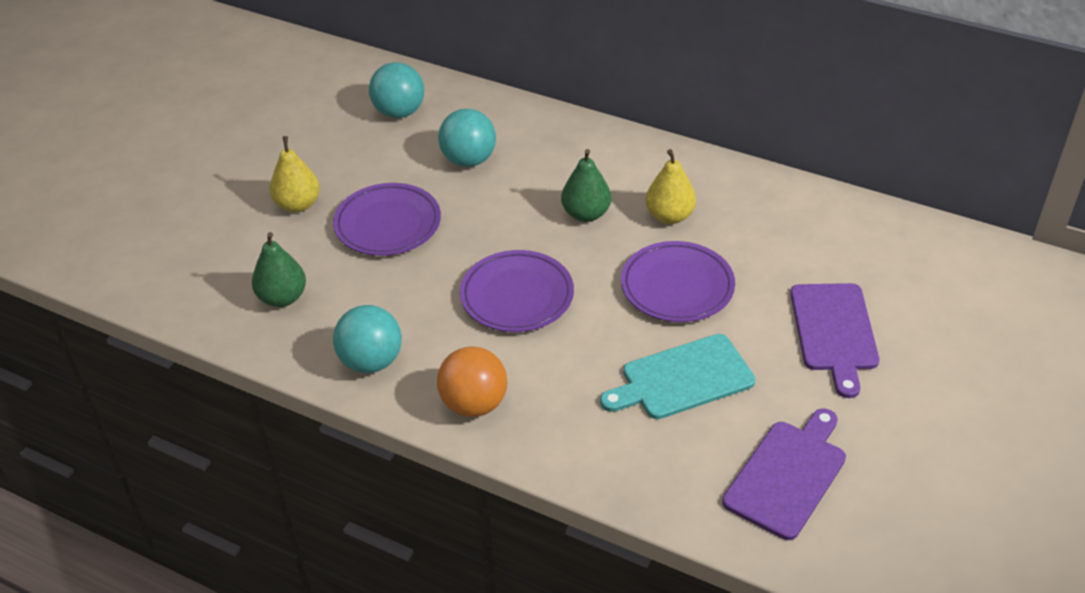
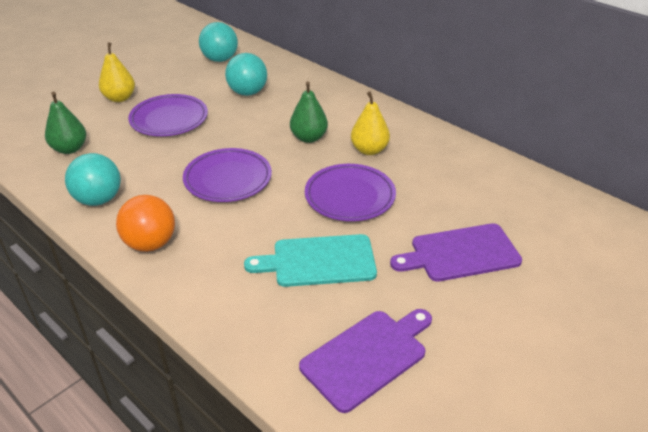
camera: 15 degrees right, 5 degrees down
(834, 331) = (460, 253): purple cutting board -> purple cutting board turned 60 degrees clockwise

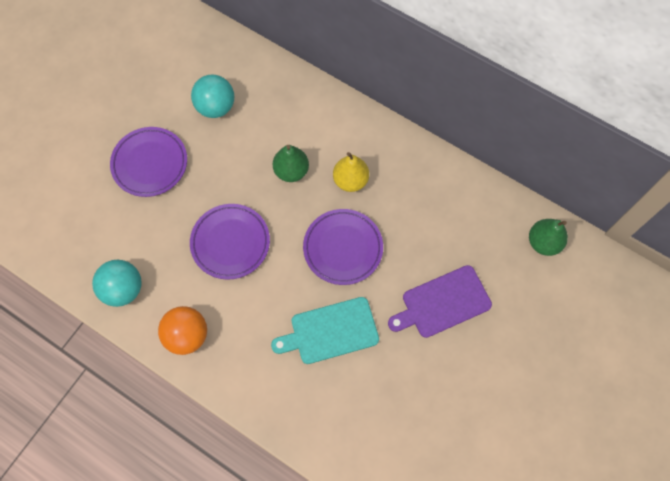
camera: 10 degrees left, 30 degrees up
(70, 149) = (69, 224): green pear -> green pear (543, 242)
(120, 98) = (89, 136): yellow pear -> none
(220, 59) = (172, 51): turquoise ball -> none
(367, 356) = (383, 422): purple cutting board -> none

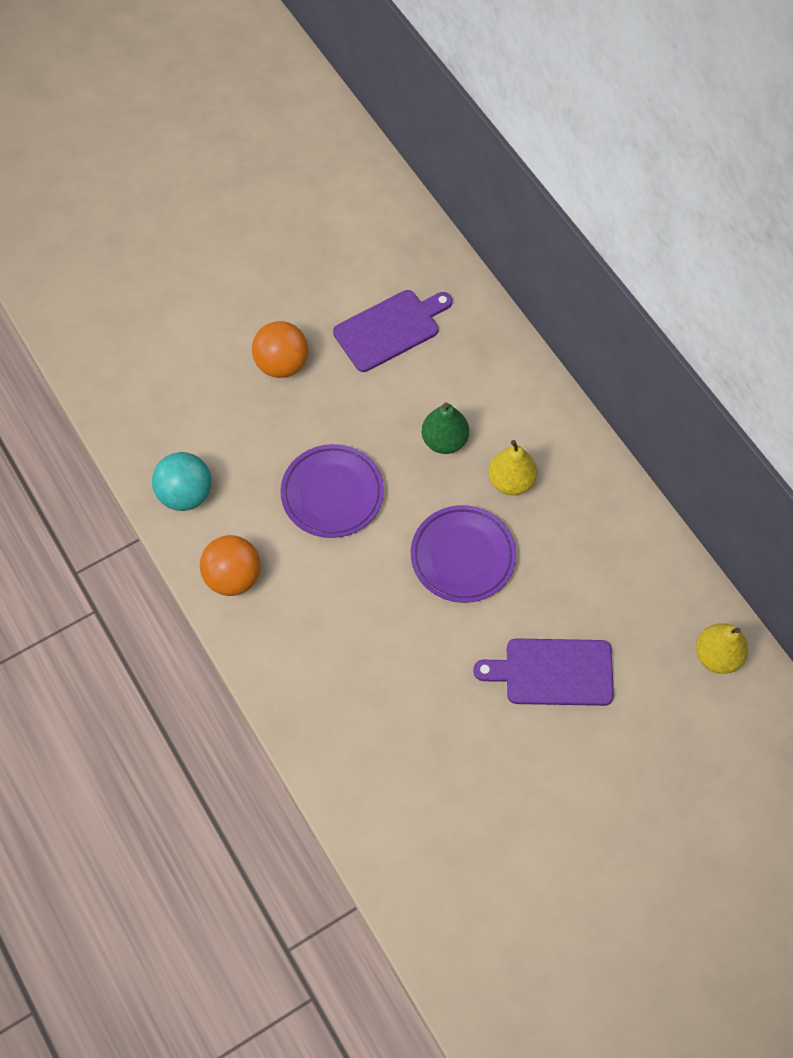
camera: 25 degrees right, 5 degrees down
(150, 164) = (282, 364): purple plate -> orange ball
(216, 107) = (390, 329): turquoise ball -> purple cutting board
(330, 331) = (401, 645): turquoise cutting board -> none
(543, 242) = (717, 656): green pear -> yellow pear

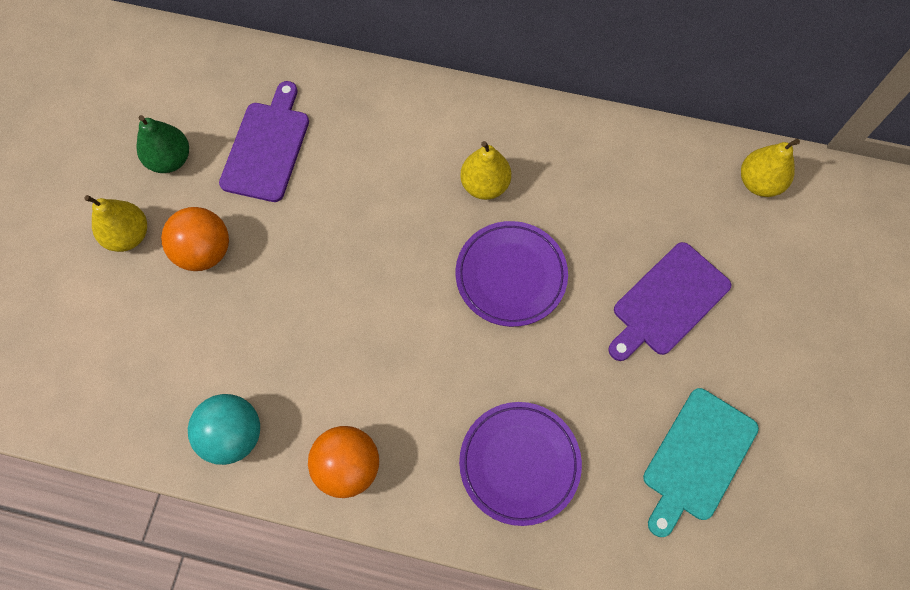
camera: 45 degrees left, 5 degrees up
(246, 313) = (128, 235): none -> yellow pear
(332, 494) = (358, 320): purple plate -> purple plate (519, 463)
(444, 440) = (402, 198): green pear -> green pear (170, 159)
(459, 786) = (697, 458): none -> turquoise cutting board

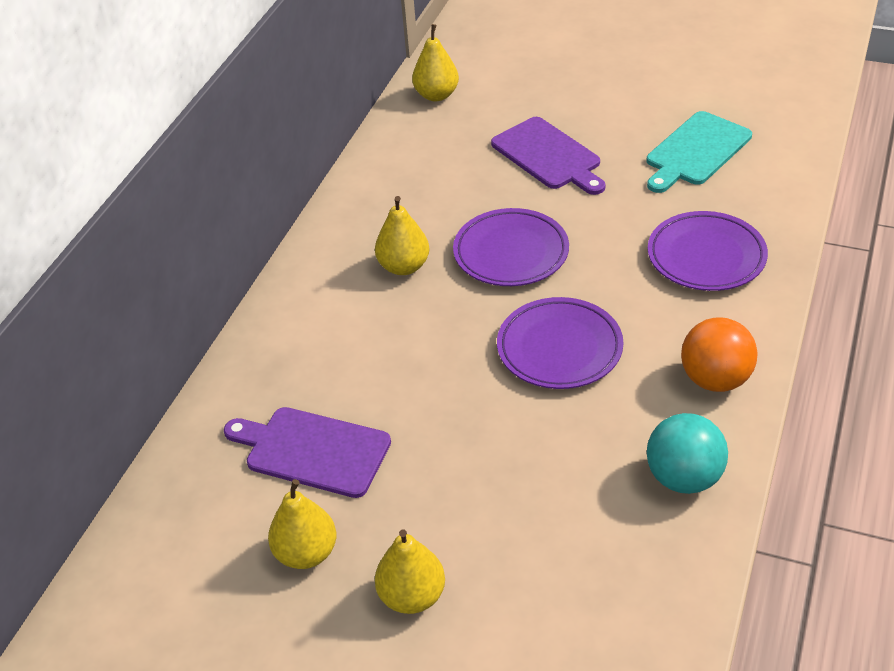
camera: 80 degrees left, 25 degrees down
(170, 159) = (306, 553): green pear -> yellow pear
(205, 251) = (447, 511): orange ball -> none
(384, 326) = (559, 348): none -> purple plate
(697, 458) = (696, 151): turquoise cutting board -> turquoise cutting board turned 90 degrees clockwise

